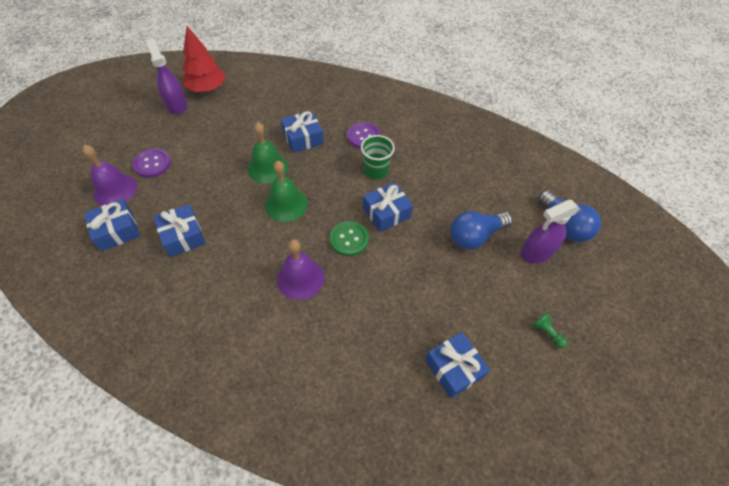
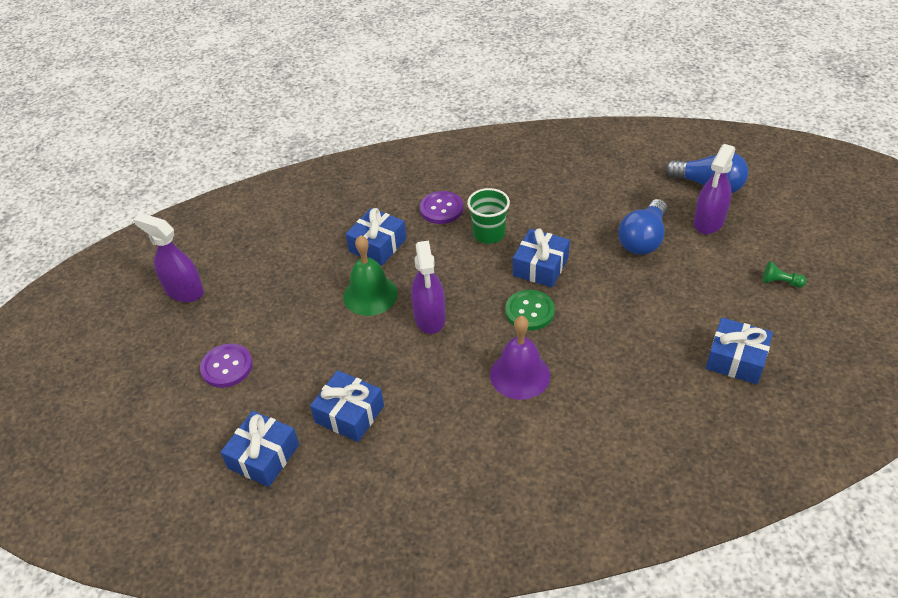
camera: 30 degrees left, 10 degrees down
(115, 190) = (210, 419): purple bell -> none
(207, 88) = (203, 254): red tree -> none
(286, 204) = (430, 318): green bell -> purple spray bottle

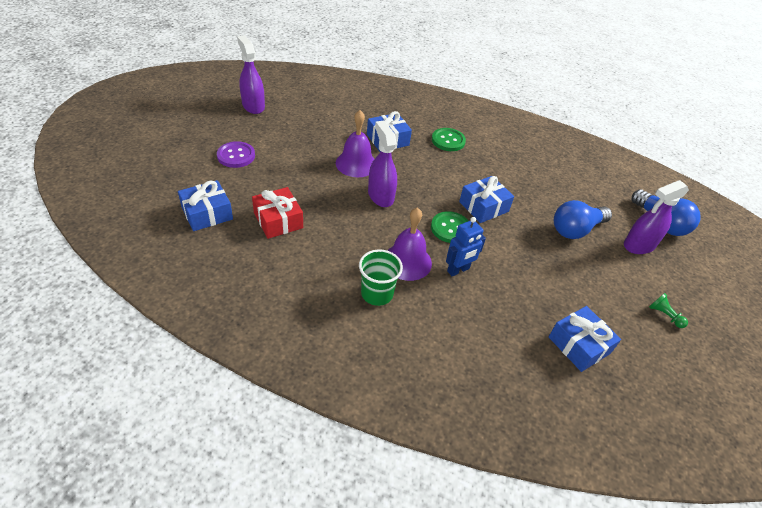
camera: 25 degrees right, 0 degrees up
(349, 414) = (278, 220): blue gift -> red gift
(370, 295) = (356, 163): green bell -> purple bell
(430, 318) = (380, 196): purple spray bottle -> purple spray bottle turned 135 degrees clockwise
(441, 209) = (448, 141): purple button -> green button
(489, 234) = (466, 170): green cup -> green cup (377, 293)
(574, 352) = (458, 270): none -> blue robot

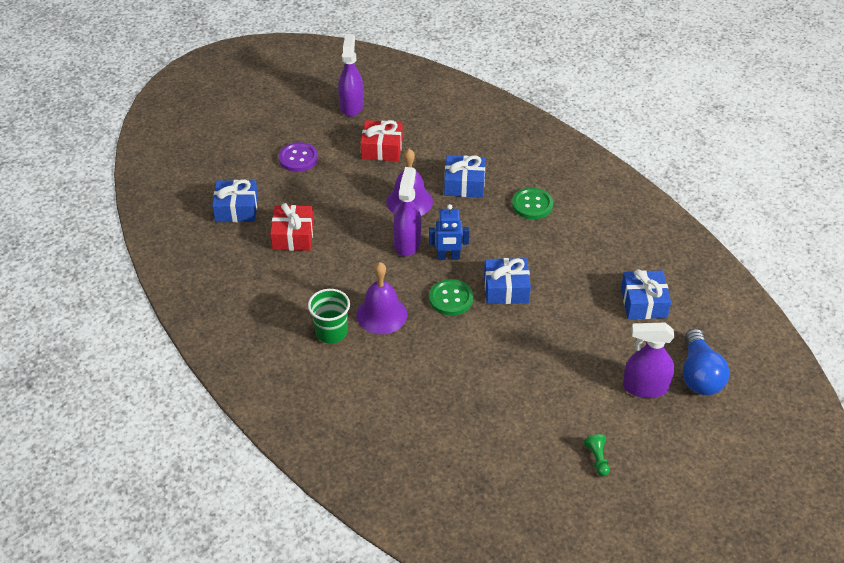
camera: 35 degrees right, 0 degrees up
(302, 130) = (382, 148): none -> red gift
(458, 270) = (423, 340): blue robot -> blue robot (448, 257)
(576, 229) = (587, 346): blue light bulb -> none
(579, 345) = (479, 447): blue gift -> blue gift (643, 302)

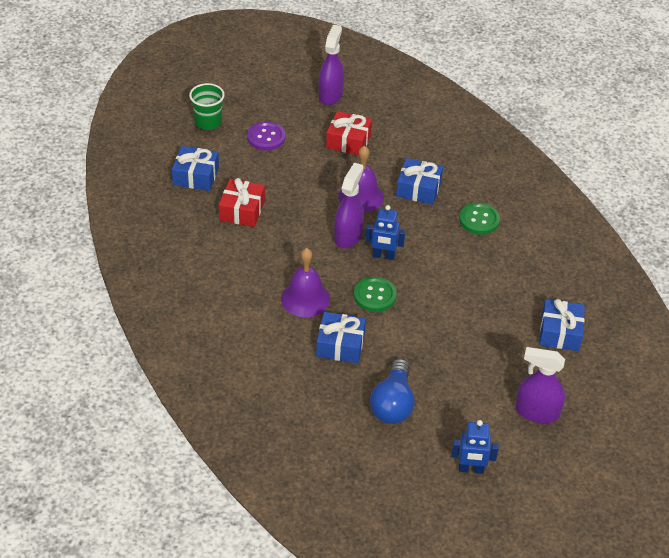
camera: 10 degrees right, 0 degrees up
(331, 332) = (254, 306): green cup -> green cup (208, 122)
(506, 289) = (430, 296): blue gift -> blue gift (340, 345)
(597, 459) = (471, 469): green pawn -> blue robot
(699, 375) = (593, 410): blue light bulb -> blue light bulb (393, 403)

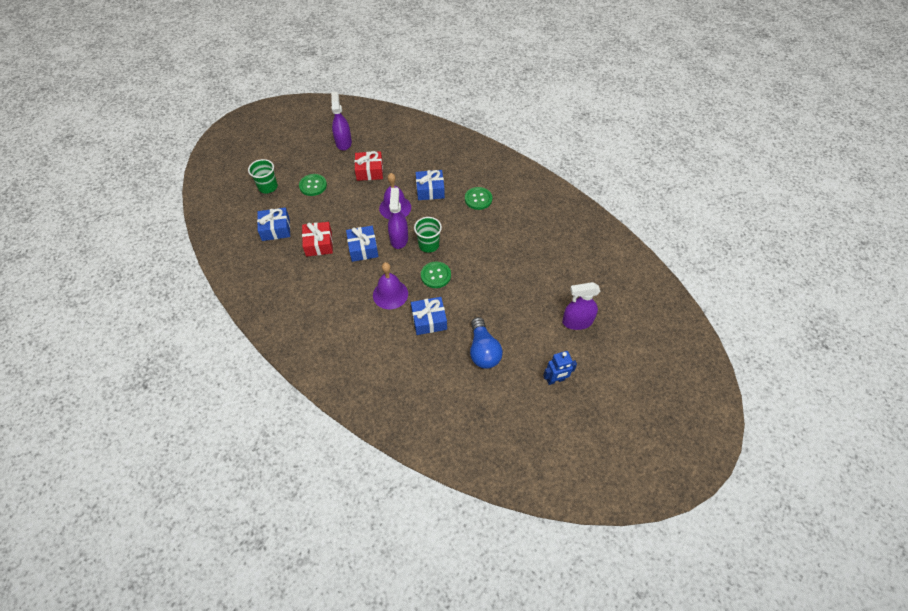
camera: 20 degrees left, 10 degrees up
(266, 137) = (313, 185): purple button -> green button
(383, 256) = (428, 245): blue robot -> green cup
(560, 332) = (564, 260): blue gift -> blue gift (363, 248)

